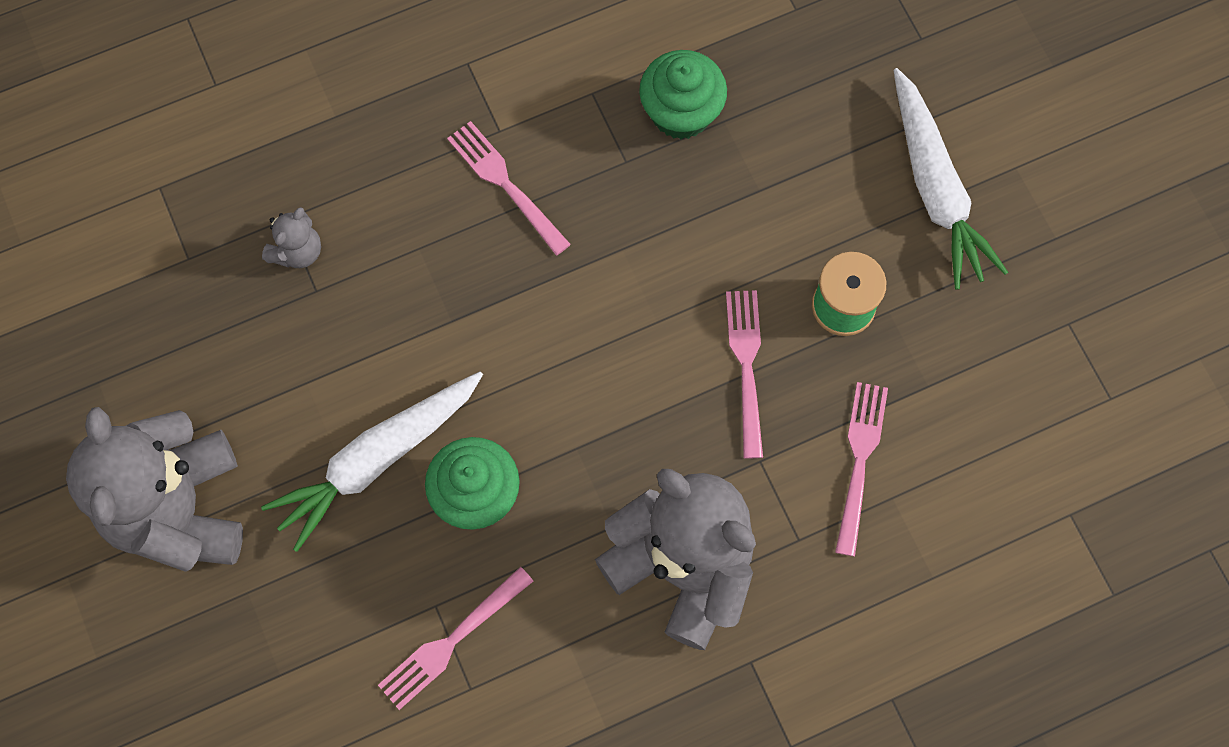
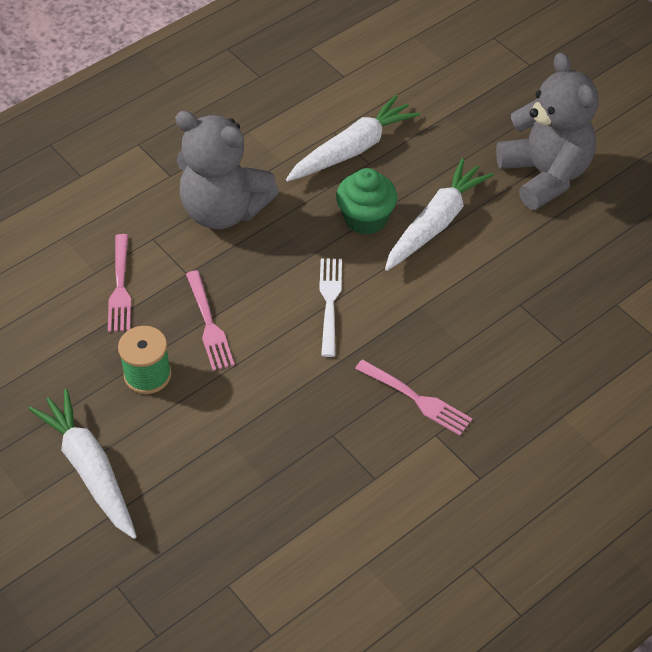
camera: 165 degrees right, 20 degrees down
(297, 251) = (544, 324): grey teddy bear -> none
(452, 641) = (352, 149): pink fork -> white carrot
(572, 359) = (330, 302): none -> white fork
(681, 112) = (301, 479): green cupcake -> none

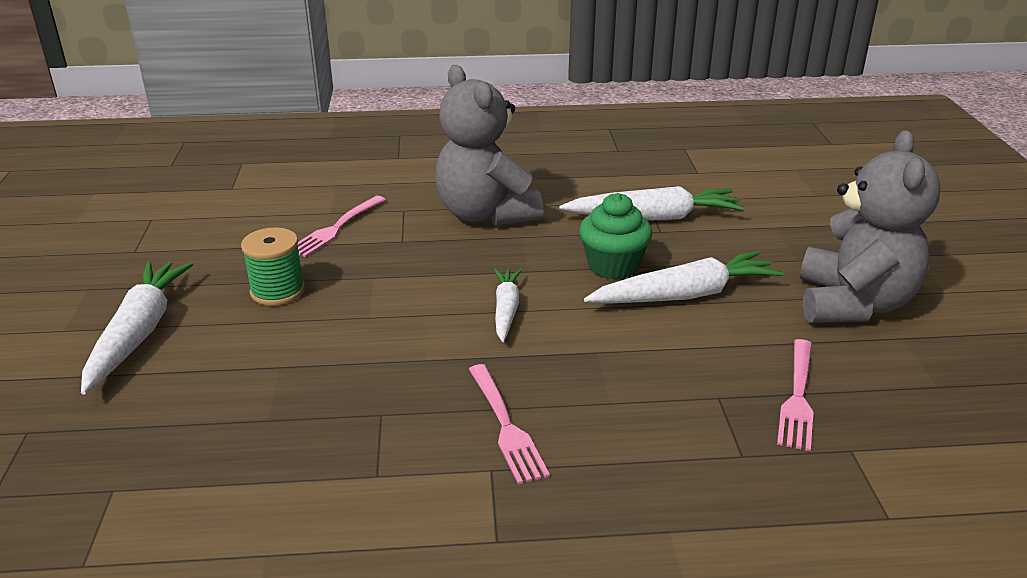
camera: 35 degrees right, 20 degrees down
(209, 324) = (375, 280): pink fork -> pink fork (797, 397)
(330, 302) = (506, 310): white fork -> white carrot

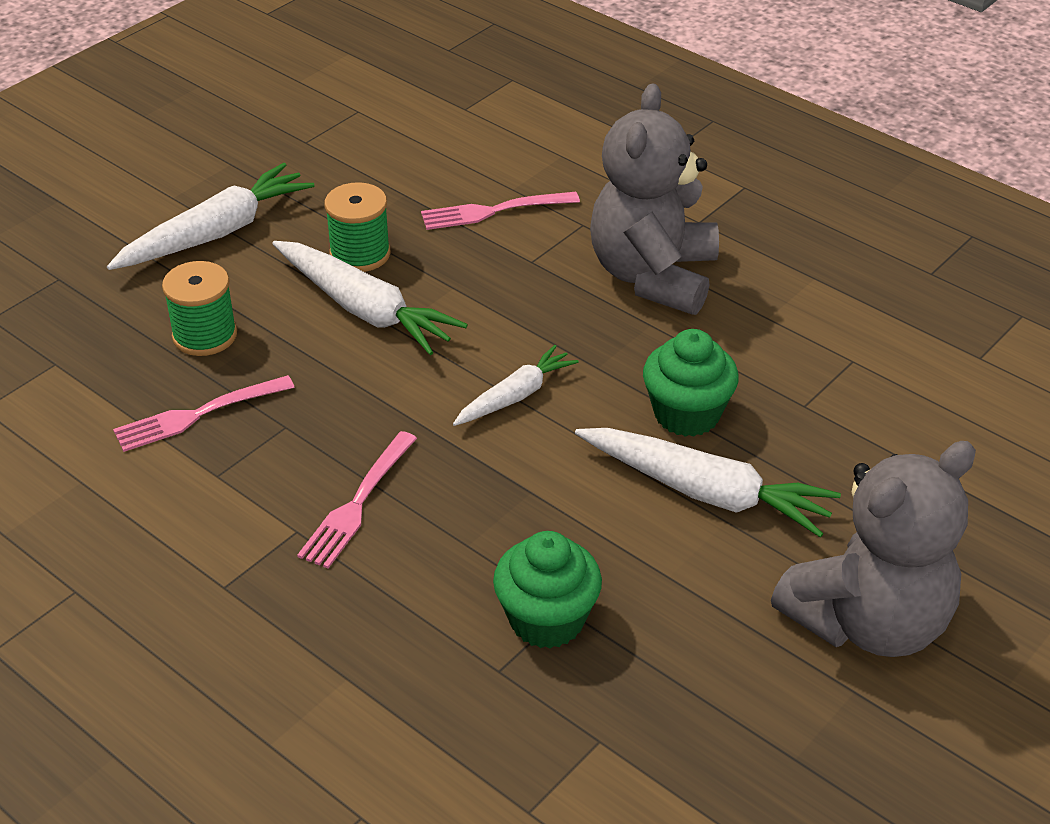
camera: 45 degrees right, 10 degrees up
(227, 397) = (205, 335): none -> green spool
(653, 217) = (824, 384): white carrot -> white carrot (364, 309)
(719, 410) = (547, 620): none -> green cupcake
(797, 397) = (636, 662): pink fork -> pink fork (198, 415)

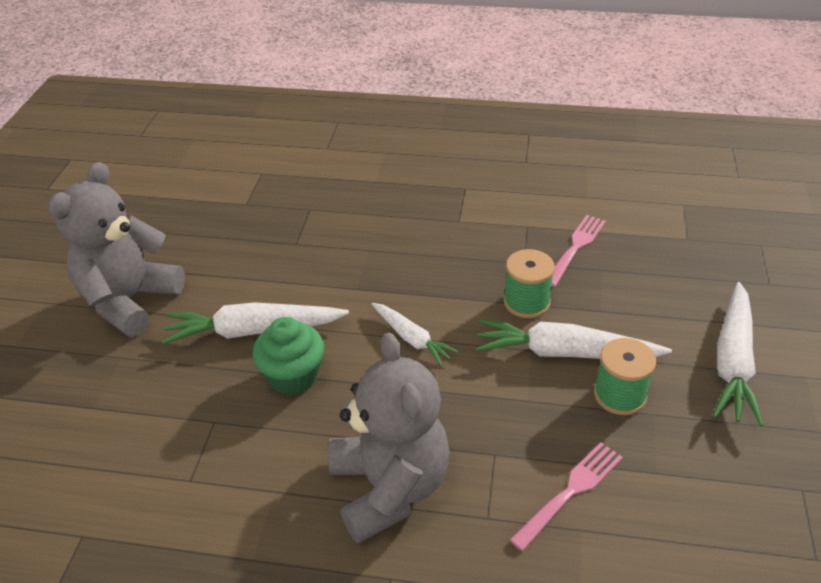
camera: 150 degrees right, 0 degrees up
(205, 335) = (635, 290): green spool -> green spool (526, 302)
(357, 504) = (442, 243): pink fork -> none
(515, 396) = (412, 338): white carrot -> white carrot turned 60 degrees counterclockwise
(547, 620) = (302, 235): green cupcake -> none

